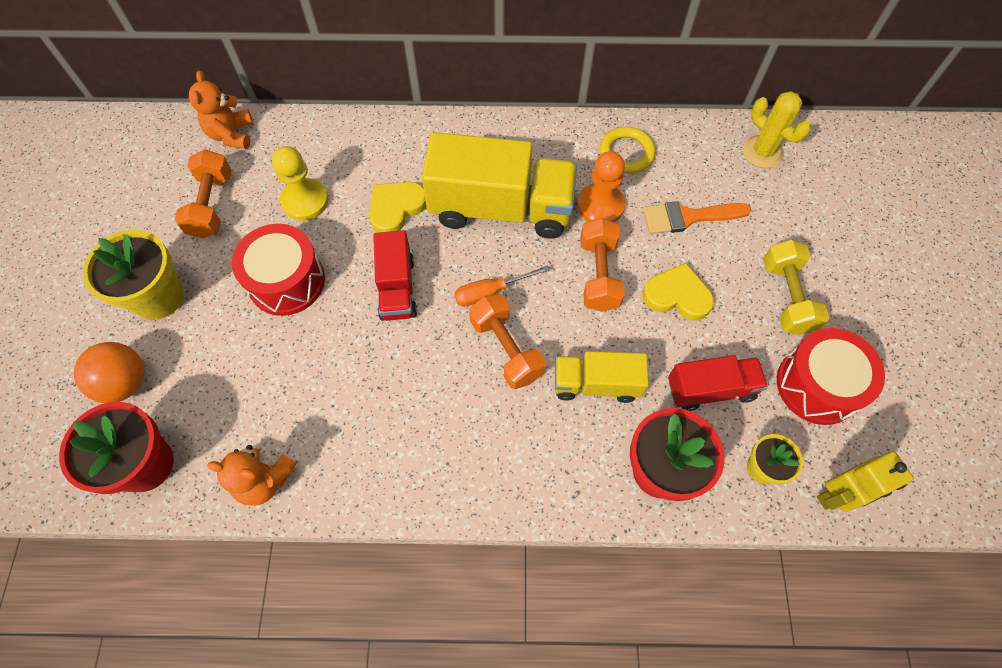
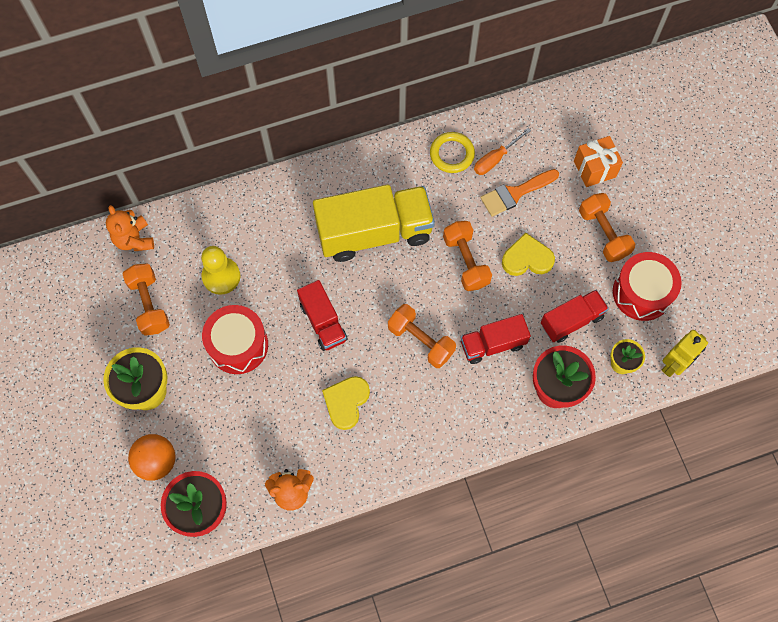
camera: 20 degrees left, 5 degrees up
(396, 208) = (294, 259): yellow heart -> yellow heart (346, 402)
(491, 292) = (393, 301): orange screwdriver -> orange screwdriver (495, 159)
(596, 384) = (493, 344): yellow truck -> red truck
(600, 206) = (447, 205): orange pawn -> none
(762, 152) = (553, 120): yellow cactus -> none
(786, 297) = (603, 233): yellow dumbbell -> orange dumbbell
(798, 219) = (594, 169): none -> orange gift

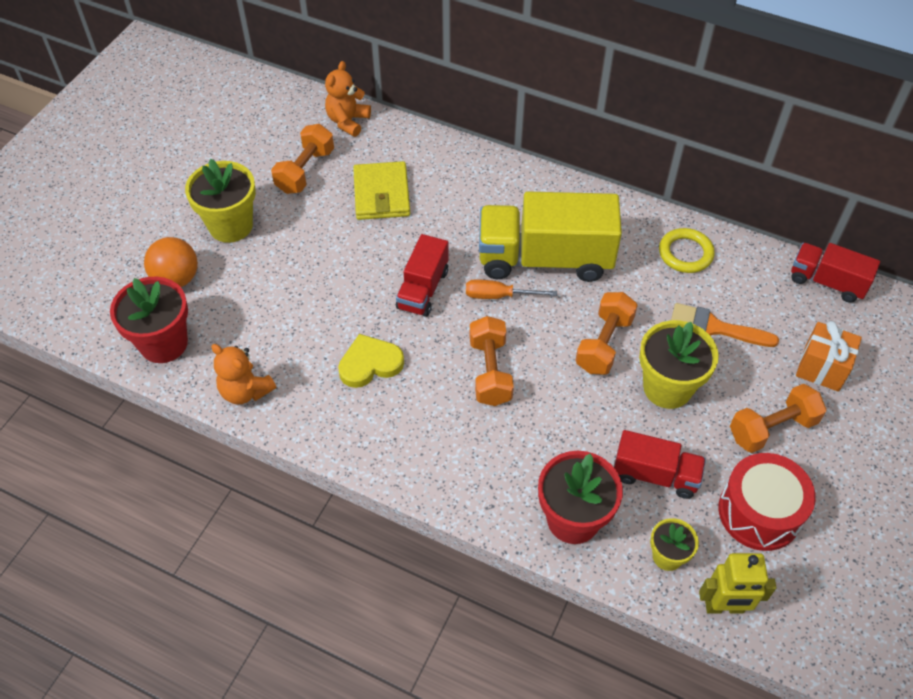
camera: 45 degrees right, 15 degrees down
(221, 276) = (381, 194): yellow pawn -> yellow wallet
(238, 345) = (336, 250): red drum -> none
(374, 232) = (545, 259): yellow truck -> yellow truck turned 150 degrees clockwise
(493, 344) = (554, 429): red truck -> red truck (827, 282)
(495, 159) = (725, 287): orange screwdriver -> orange screwdriver (499, 296)
(527, 258) = (667, 387): yellow heart -> yellow flower pot
(603, 233) = (772, 428): orange dumbbell -> orange dumbbell turned 45 degrees clockwise

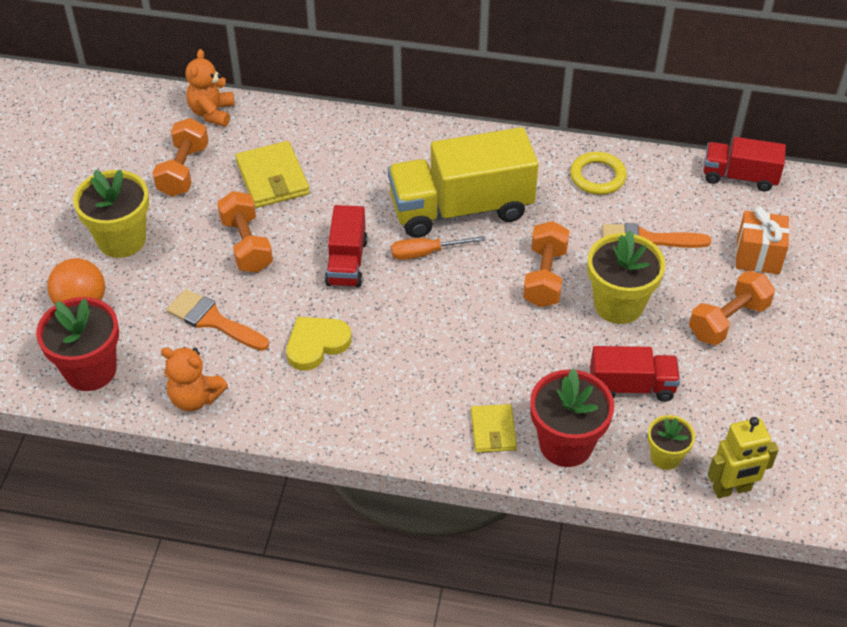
camera: 15 degrees left, 5 degrees down
(285, 319) = (212, 320): none -> orange brush
(490, 371) = (440, 326): orange dumbbell -> orange dumbbell (246, 245)
(507, 488) = (493, 430): none -> yellow wallet
(759, 512) = (739, 398): red drum -> none

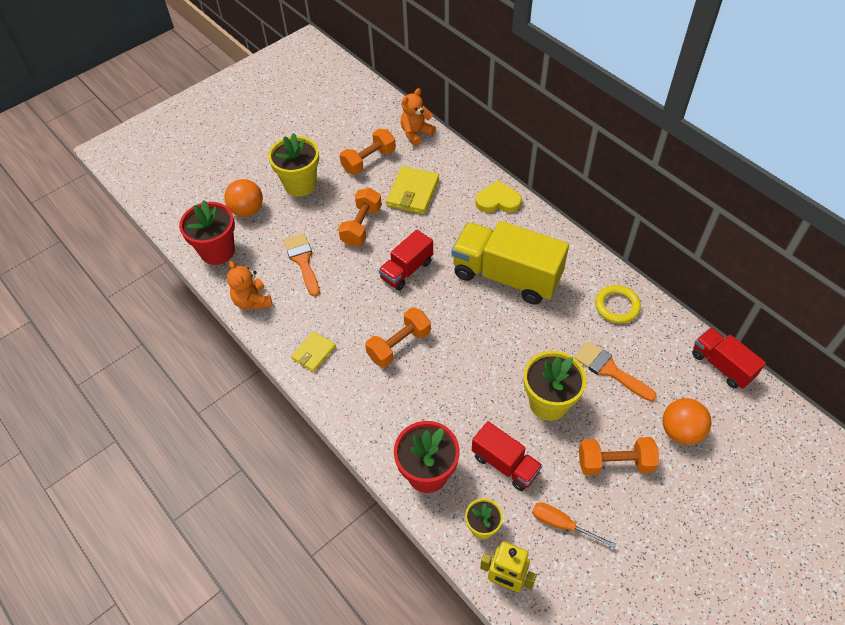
camera: 40 degrees right, 5 degrees up
(316, 344) = (343, 311): yellow heart -> yellow heart (498, 201)
(426, 253) = (458, 292): orange screwdriver -> orange screwdriver (562, 524)
(493, 430) = (392, 433): yellow wallet -> yellow wallet (313, 353)
(545, 277) = (517, 353): orange dumbbell -> orange dumbbell (399, 345)
(758, 256) = (680, 431): orange gift -> orange ball

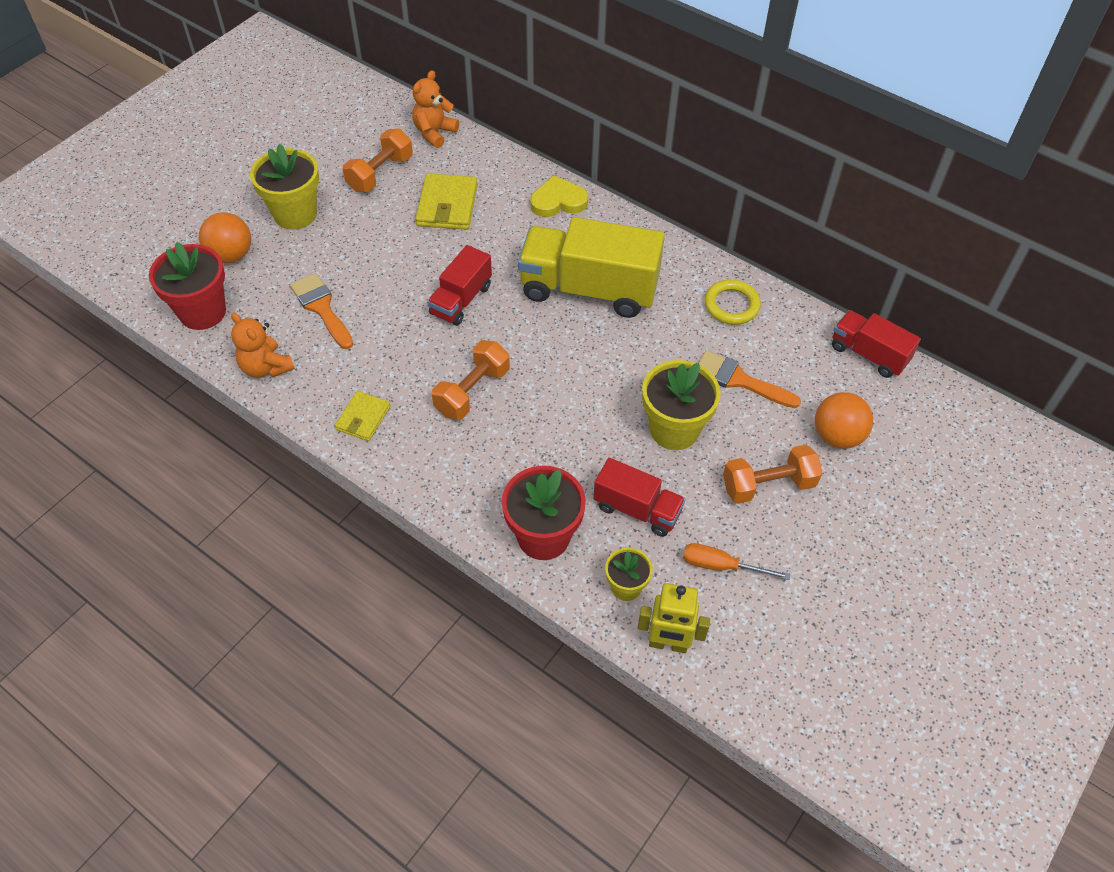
camera: 15 degrees left, 0 degrees up
(361, 226) = (389, 254): orange dumbbell -> none

